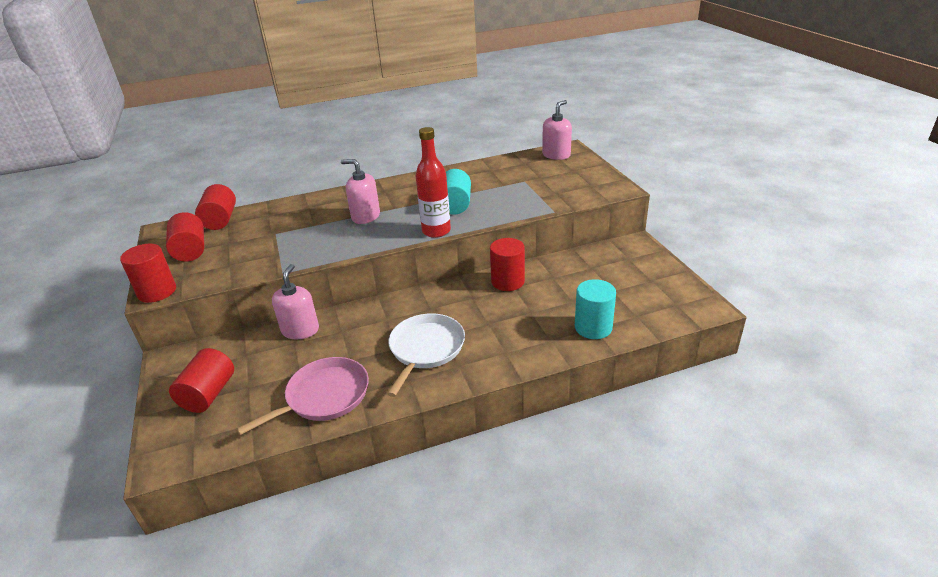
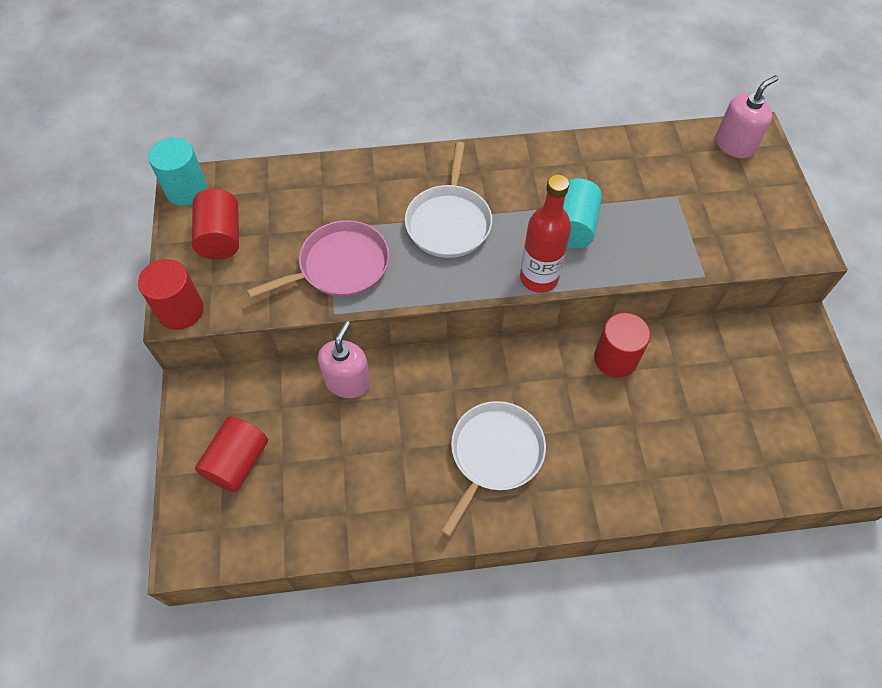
camera: 10 degrees right, 25 degrees up
(220, 220) = (259, 181): red cylinder -> none
(324, 396) = (367, 501): pink pan -> pink pan (339, 266)
(365, 216) = (449, 222): pink soap dispenser -> white pan
(593, 327) = (706, 471): turquoise cylinder -> turquoise cylinder (186, 190)

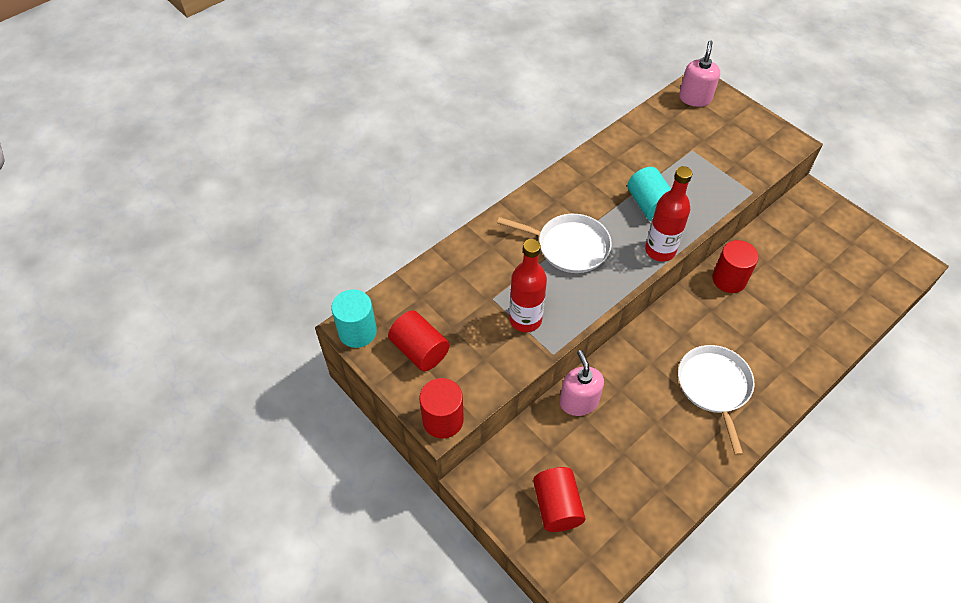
camera: 35 degrees left, 5 degrees down
(339, 266) = (525, 319): pink pan -> red bottle
(449, 222) = (569, 246): white pan -> white pan turned 45 degrees counterclockwise

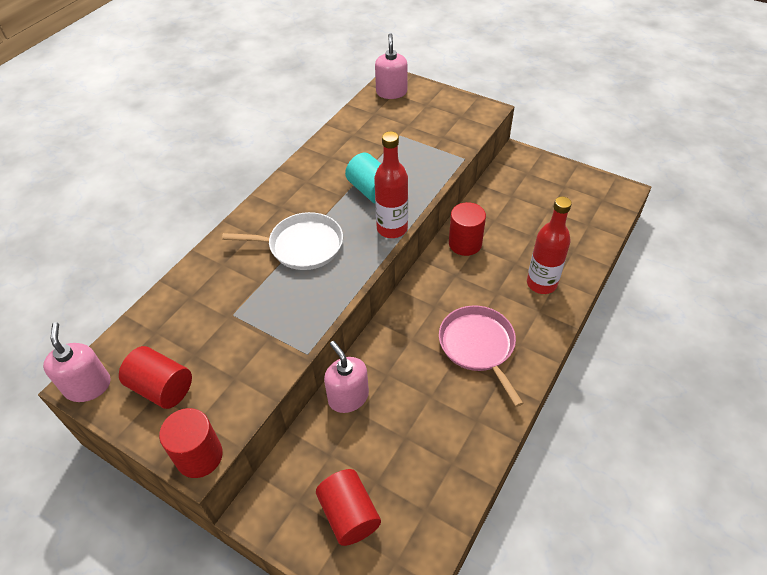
camera: 15 degrees left, 5 degrees down
(357, 331) = (88, 386): turquoise cylinder -> pink soap dispenser
(525, 319) = (271, 327): red bottle -> red bottle (541, 283)
(714, 387) = (478, 346): white pan -> pink pan

